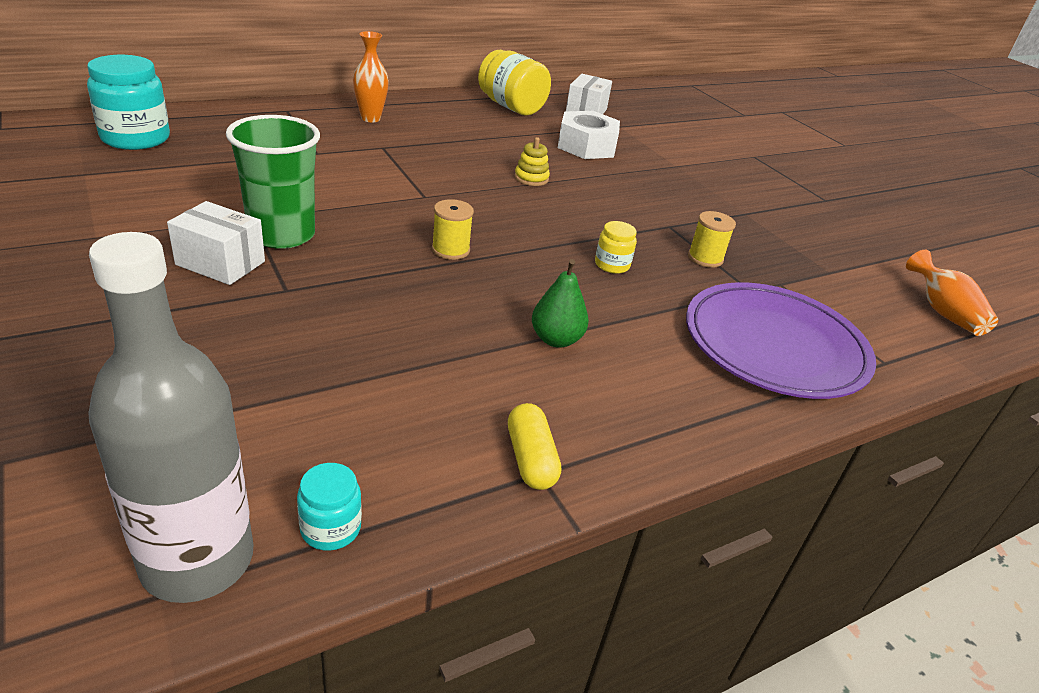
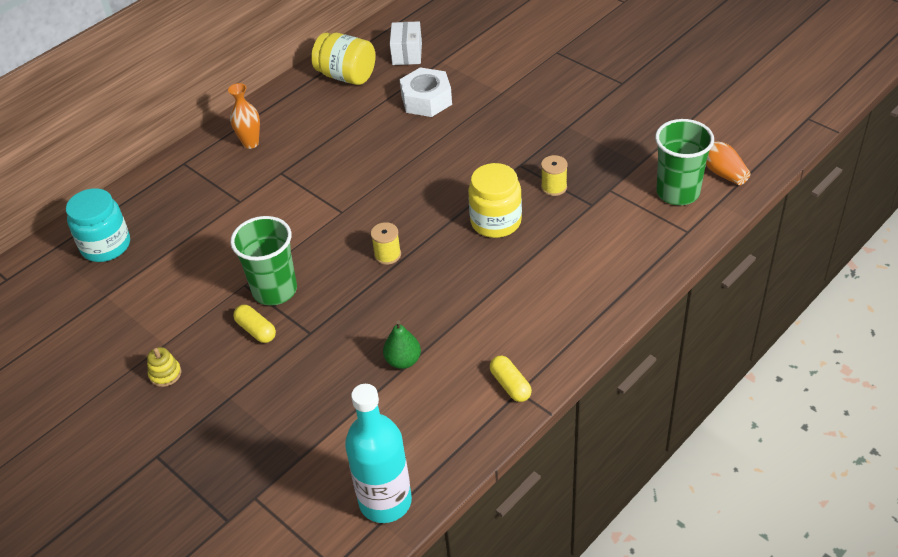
camera: 10 degrees left, 10 degrees up
(197, 560) = (385, 501): grey bottle -> turquoise bottle
(220, 263) = (256, 330): white box -> yellow capsule
(330, 528) = (434, 462): turquoise jar -> none
(531, 178) = (404, 158): yellow stacking toy -> yellow stacking toy (165, 374)
(556, 339) = (488, 300): green pear -> green pear (403, 361)
(612, 265) = (496, 221): yellow jar -> yellow jar, size x2.00
(774, 346) = (618, 247): purple plate -> none
(878, 316) = (678, 192): none -> green cup

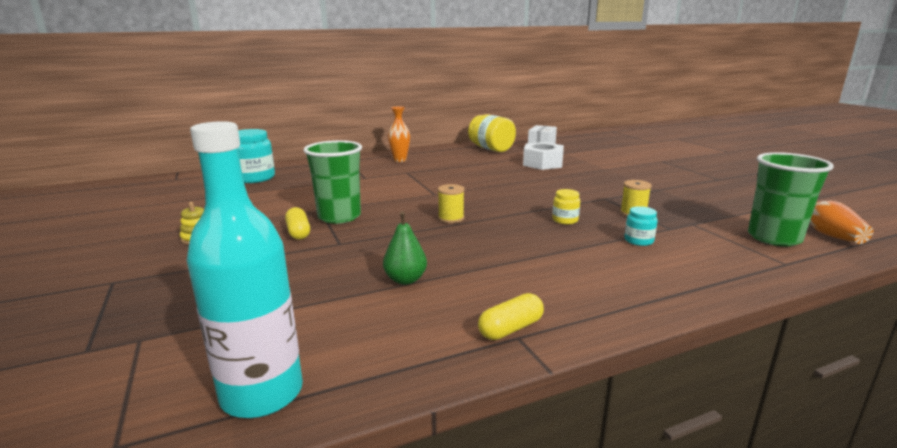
camera: 20 degrees right, 25 degrees down
(496, 221) = (565, 220): yellow jar -> yellow jar, size x0.50
(510, 385) = (511, 328): yellow capsule -> yellow capsule turned 60 degrees clockwise
(569, 235) = (638, 240): none -> turquoise jar

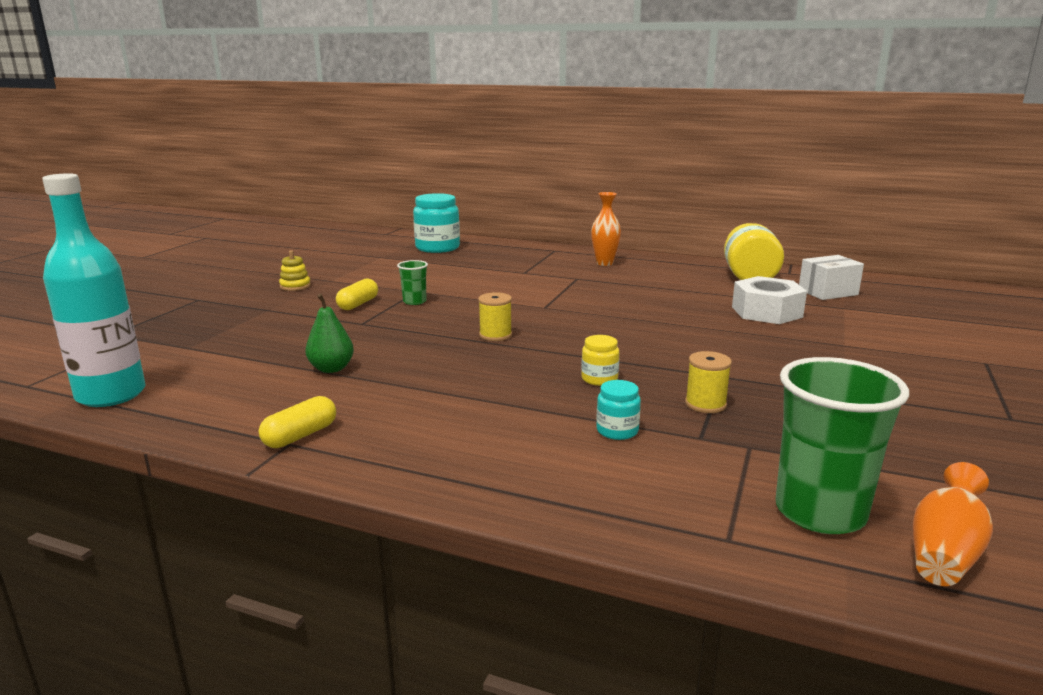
camera: 45 degrees right, 0 degrees up
(339, 217) = (414, 302): green cup -> green cup, size x0.49
(511, 328) = (300, 436): yellow capsule -> yellow capsule turned 60 degrees counterclockwise

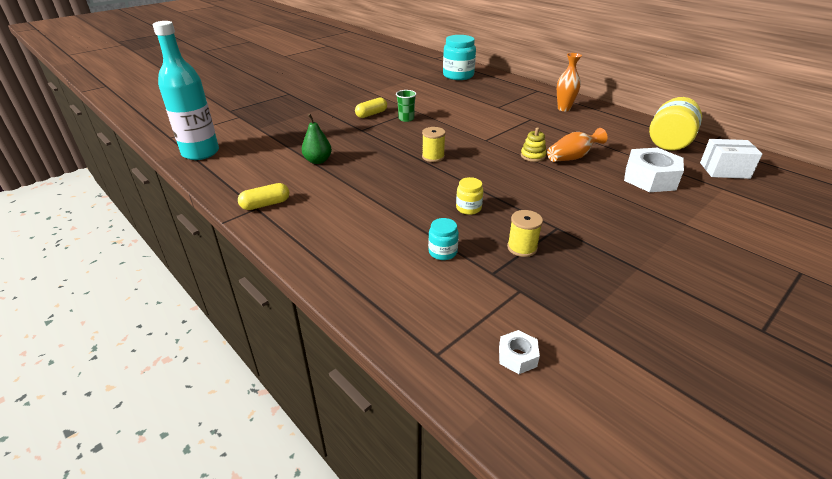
camera: 25 degrees right, 15 degrees up
(295, 286) = (347, 93): yellow stacking toy -> yellow stacking toy (533, 156)
(820, 512) = (517, 357): green cup -> white nut
(944, 552) = (576, 419): orange vase -> orange vase (572, 157)

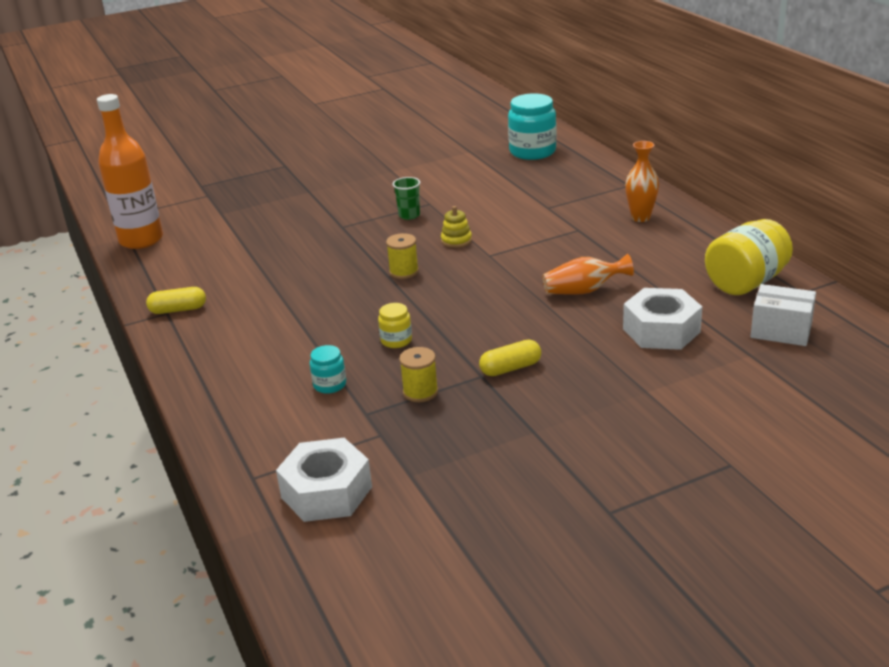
camera: 20 degrees right, 5 degrees down
(200, 153) = (141, 240): turquoise bottle -> orange bottle
(318, 161) = (264, 263): green pear -> none
(371, 114) = (369, 205): yellow capsule -> yellow capsule (510, 368)
(517, 357) = (326, 492): white nut -> white nut, size x2.07
(533, 156) = (532, 283): yellow stacking toy -> yellow stacking toy (456, 241)

